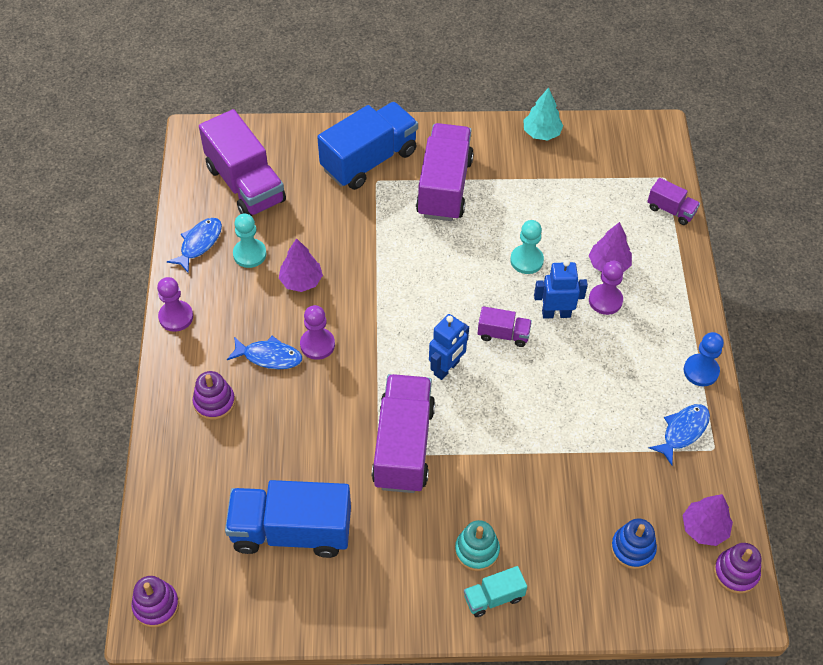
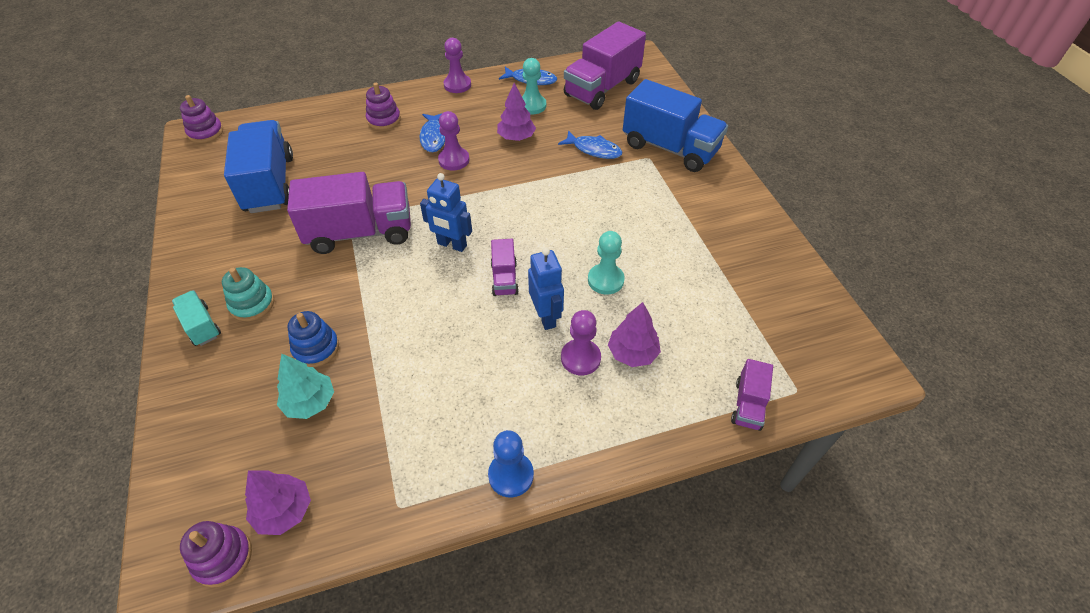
camera: 75 degrees right, 5 degrees down
(444, 187) = (667, 202): purple truck -> none
(541, 133) = (787, 262): turquoise tree -> turquoise tree (310, 402)
(632, 548) = (255, 437): blue stacking toy -> blue stacking toy (316, 348)
(683, 431) = (417, 467): blue fish -> blue fish (594, 150)

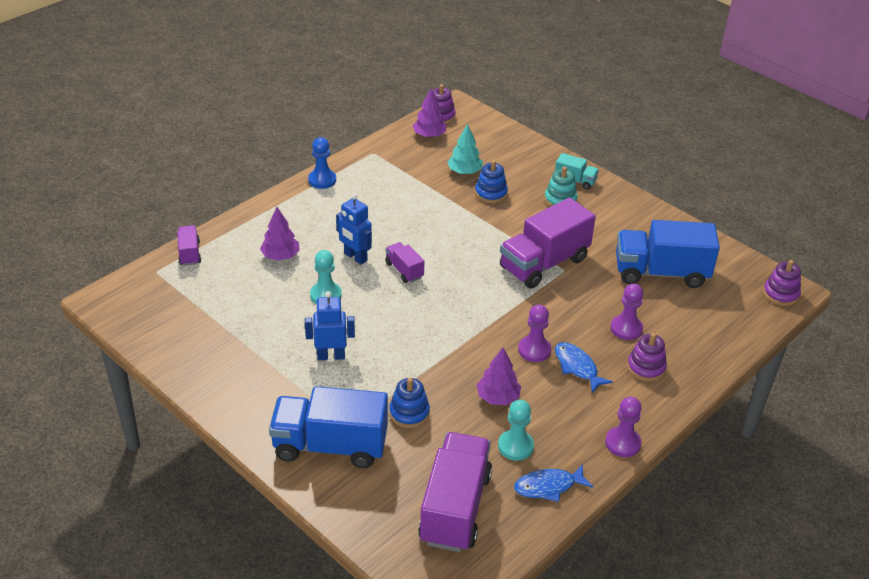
camera: 150 degrees right, 10 degrees down
(269, 184) = (661, 272): blue truck -> blue truck turned 135 degrees clockwise
(452, 245) = (465, 279): blue robot -> blue robot (331, 356)
(580, 358) = (315, 242): purple pawn -> purple pawn (626, 329)
(594, 150) = (409, 413): blue fish -> blue stacking toy

